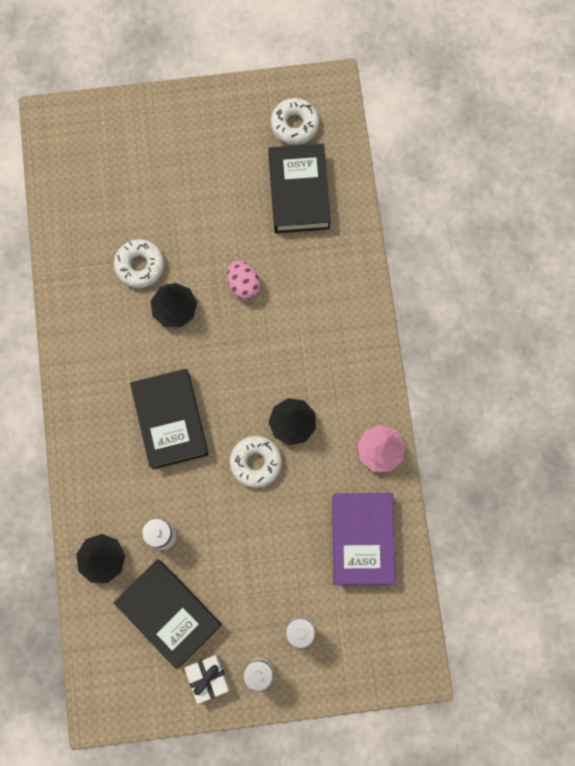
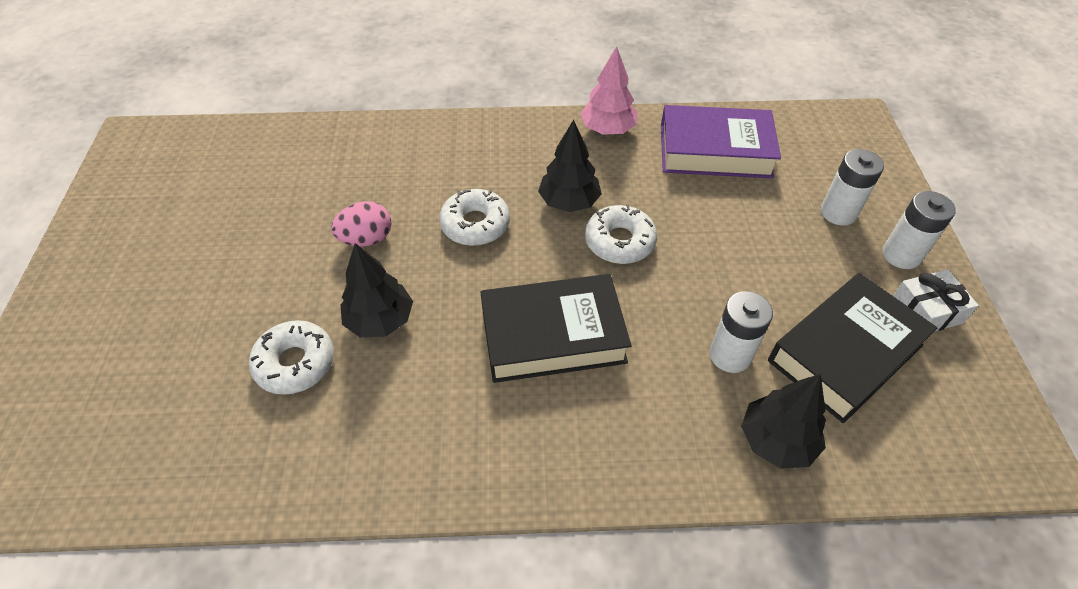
camera: 85 degrees left, 25 degrees down
(294, 124) = (161, 174): white donut -> white donut (475, 224)
(299, 192) = (257, 176): black book -> none

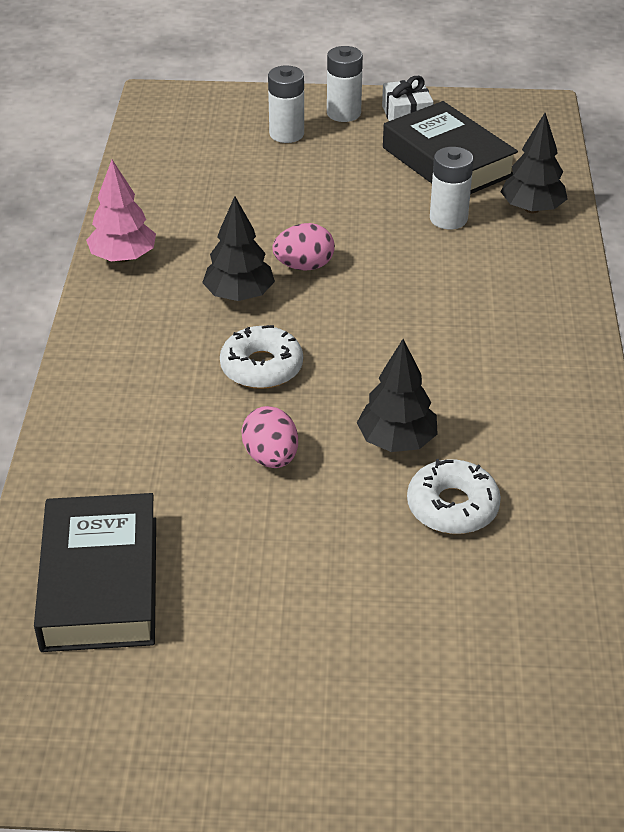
camera: 85 degrees left, 10 degrees down
(553, 335) = (423, 318): black book -> black book (100, 583)
(619, 241) = (304, 266): white donut -> pink egg
(715, 151) = (181, 189): purple book -> none

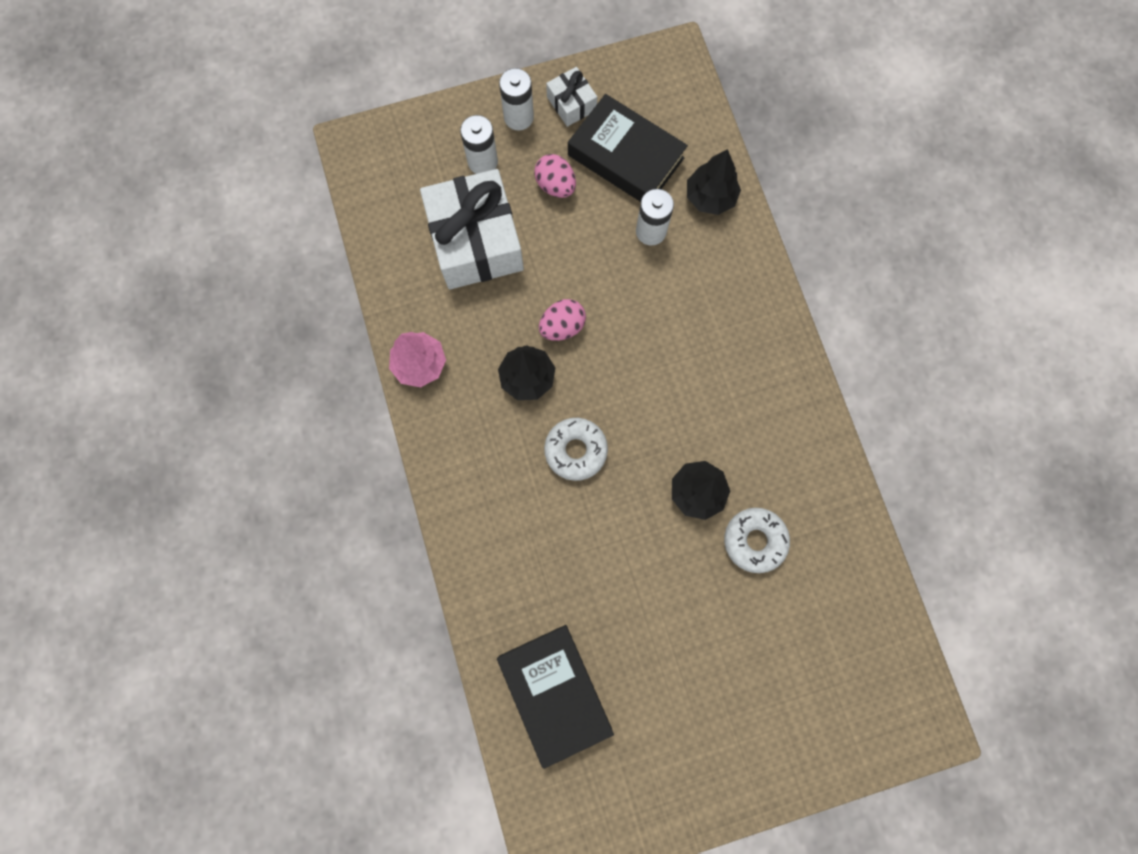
camera: 20 degrees left, 35 degrees up
(244, 184) = (475, 241): none -> white gift
(271, 457) = (618, 539): pink egg -> pink egg (555, 185)

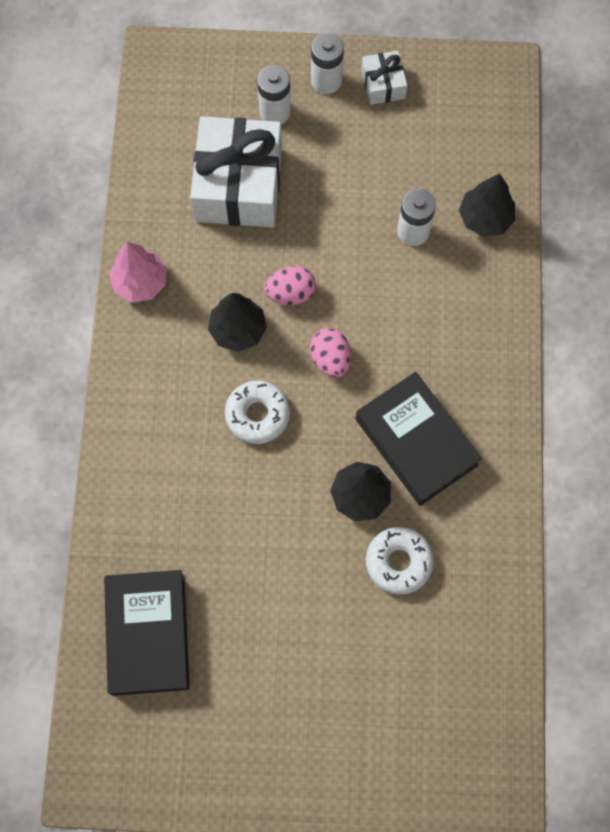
camera: 20 degrees right, 5 degrees down
(555, 185) = (337, 157): pink egg -> pink egg (330, 359)
(626, 156) = (416, 152): black book -> black book (416, 442)

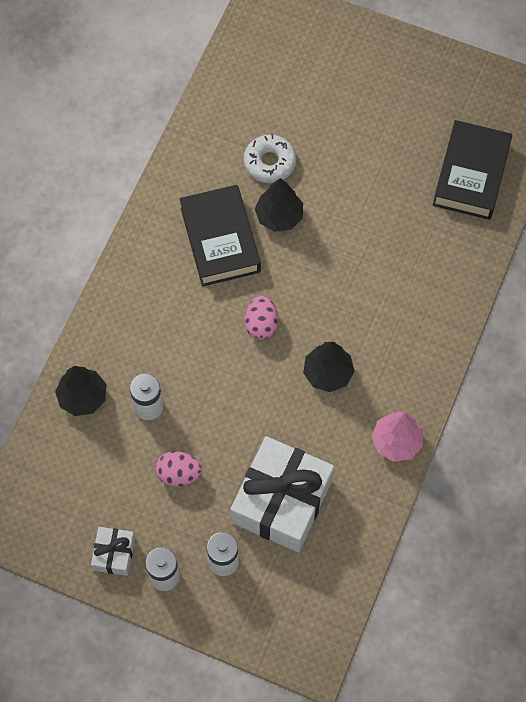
camera: 160 degrees left, 5 degrees down
(257, 414) = (336, 301): white donut -> none
(290, 293) = (273, 389): pink egg -> pink egg (179, 474)

